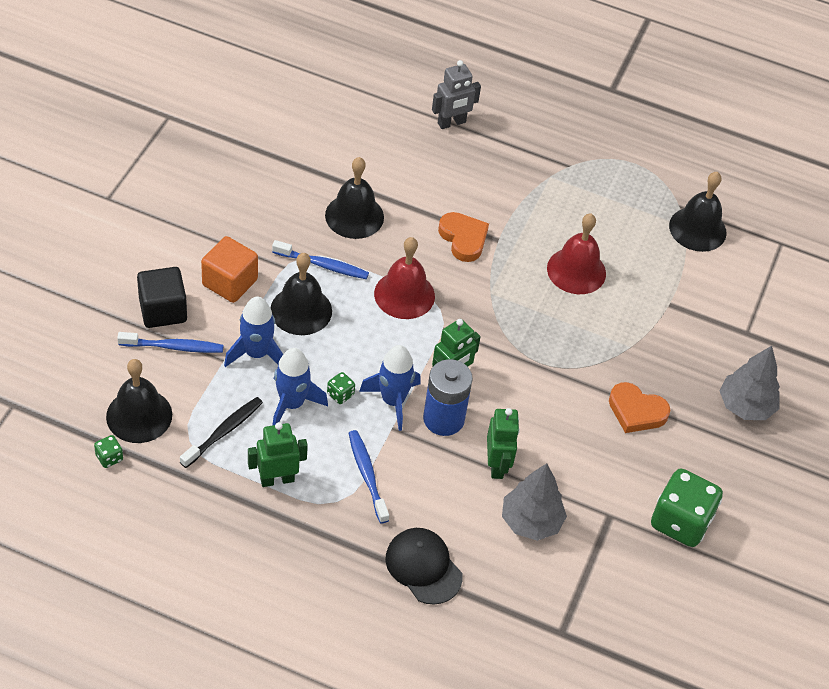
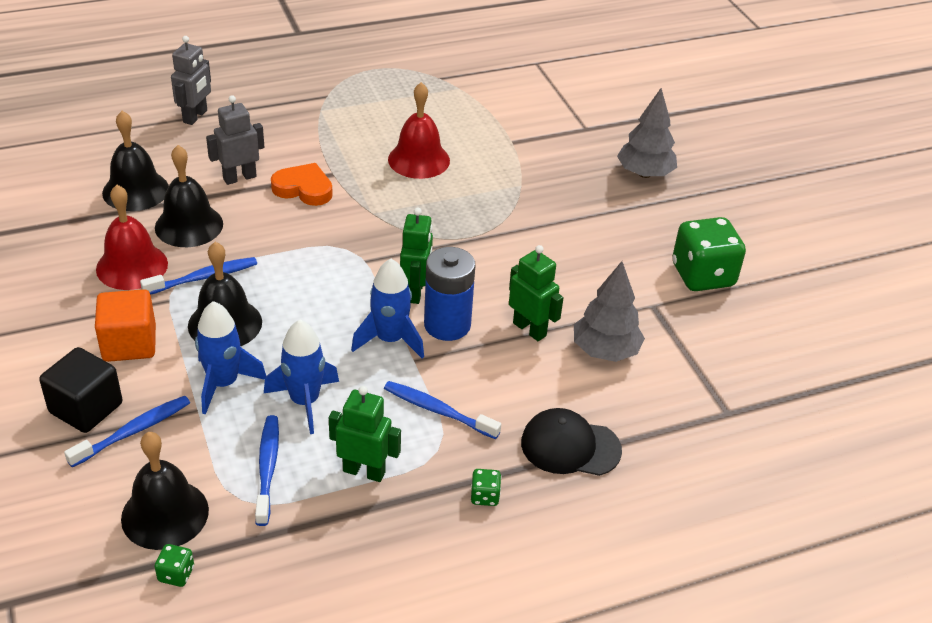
camera: 40 degrees left, 10 degrees down
(223, 432) = (267, 468): black toothbrush -> blue toothbrush
(277, 479) = (364, 471): green robot -> green robot turned 75 degrees clockwise
(340, 394) = (339, 365): green dice -> green dice (485, 496)
(404, 294) = (303, 256): red bell -> red bell (132, 266)
(428, 198) = (239, 177): none -> grey robot
(636, 411) = (579, 224): orange heart -> none
(697, 229) = (470, 85): black bell -> black bell (135, 190)

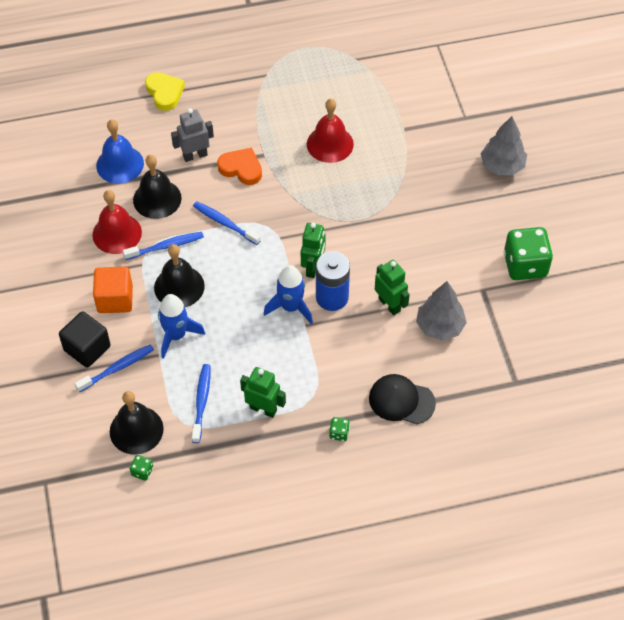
camera: 10 degrees right, 15 degrees up
(135, 190) = (120, 164): black bell -> blue bell
(195, 116) = (165, 93): grey robot -> yellow heart
(304, 402) = (229, 353): blue rocket -> none
(438, 411) = (317, 367): blue toothbrush -> blue toothbrush (225, 223)

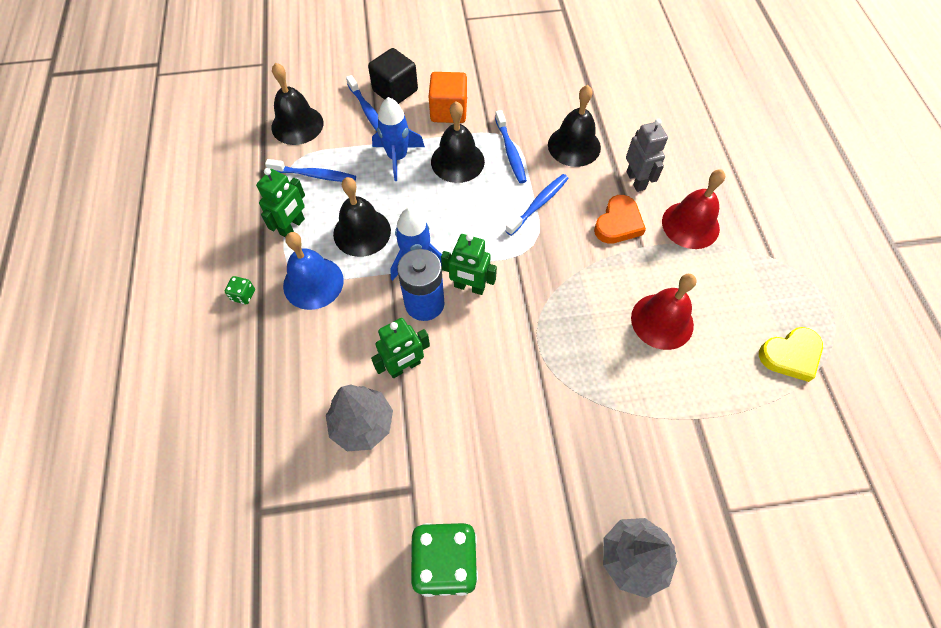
camera: 95 degrees right, 5 degrees up
(117, 233) = (529, 113): red bell -> red bell (690, 225)
(120, 164) = (621, 116): blue bell -> blue bell (313, 283)
(142, 471) = (252, 128): green dice -> none
(165, 93) = (727, 156): yellow heart -> yellow heart (790, 355)
(265, 352) = (362, 232): none -> black bell
(401, 400) = (267, 365): black cap -> none

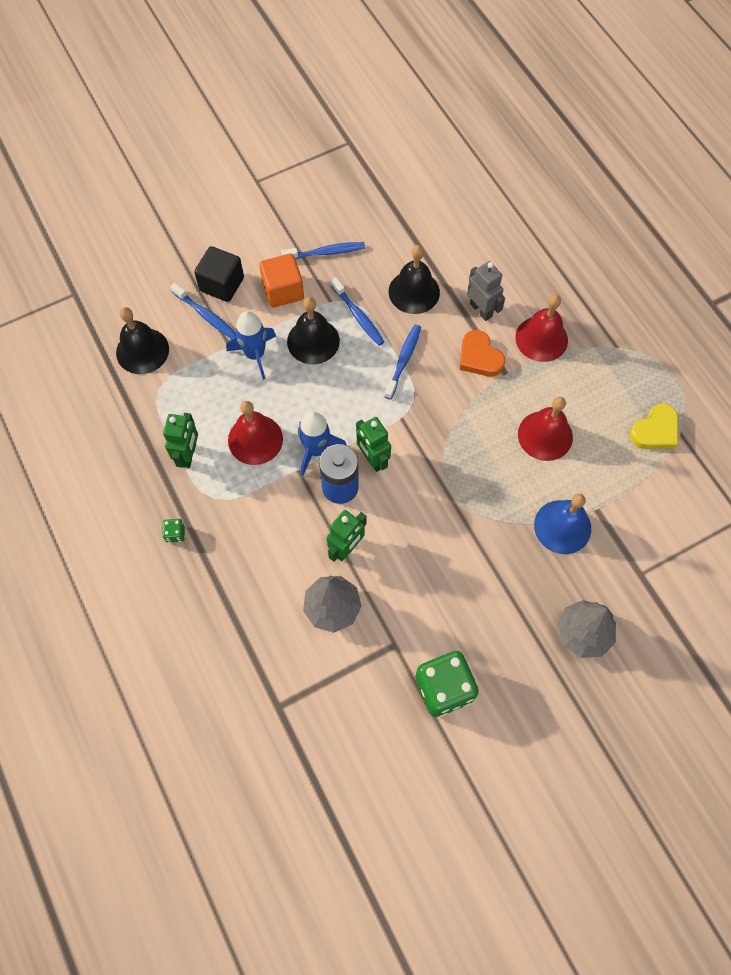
camera: 20 degrees left, 5 degrees up
(313, 283) = (233, 501): blue bell -> blue bell (562, 526)
(314, 175) = (184, 398): blue toothbrush -> blue toothbrush (325, 252)
(362, 232) = (255, 439): black bell -> red bell
(469, 287) = (373, 459): green robot -> green robot turned 60 degrees clockwise
(618, 223) = (479, 357): orange heart -> orange heart turned 135 degrees clockwise

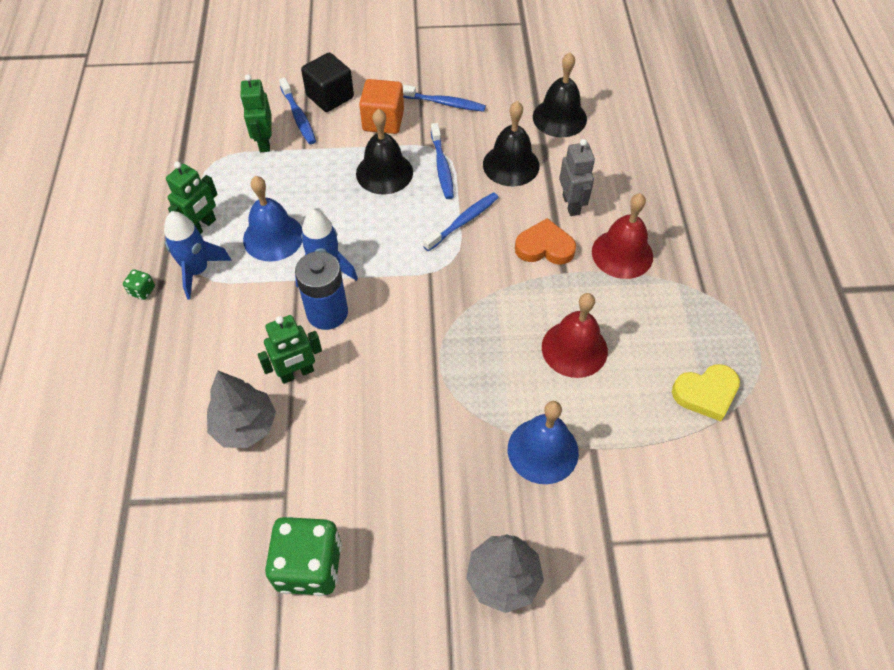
camera: 25 degrees right, 10 degrees down
(142, 351) = (222, 125): black bell -> black bell (559, 117)
(255, 354) = (321, 164): blue rocket -> blue rocket (197, 271)
(255, 439) = (273, 237): red bell -> blue bell
(373, 459) = (376, 300): green robot -> green robot (264, 142)
(479, 357) = (544, 247): orange heart -> orange heart turned 105 degrees clockwise

